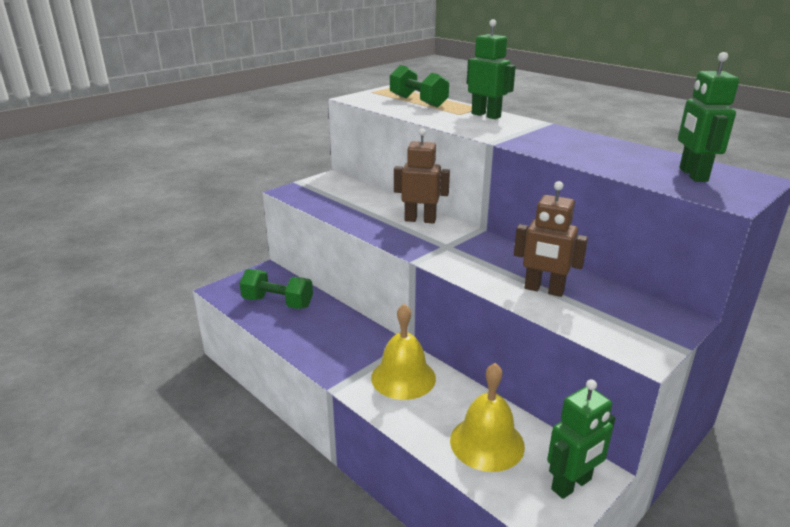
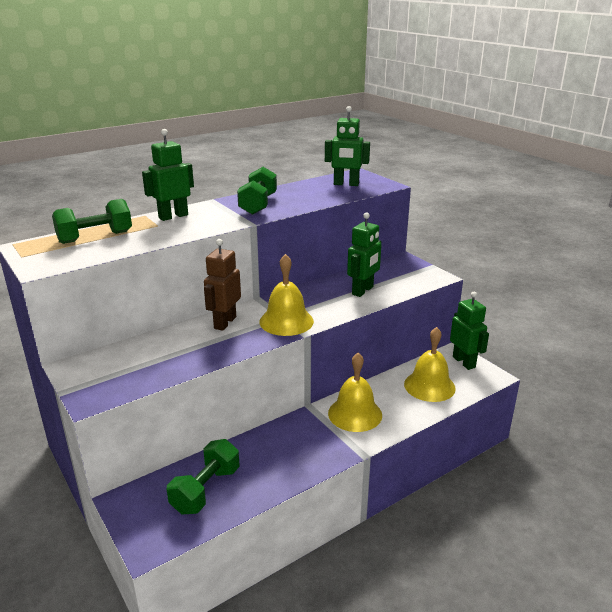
camera: 80 degrees left, 0 degrees up
(437, 249) = (286, 321): none -> yellow bell
(544, 290) = (363, 291): brown robot -> green robot
(553, 140) = (258, 204): none -> green dumbbell

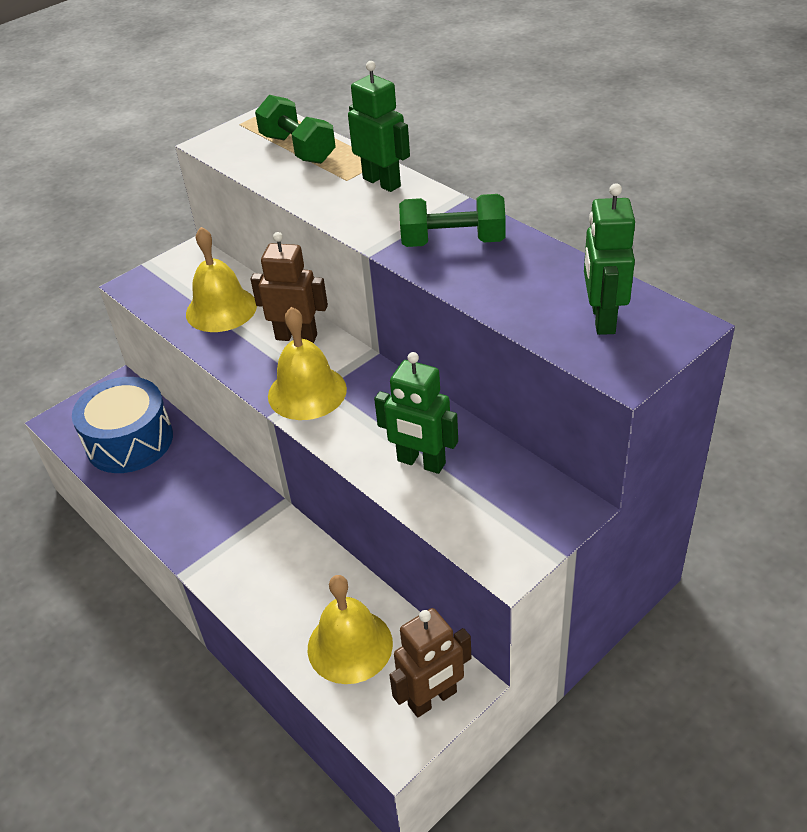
camera: 85 degrees right, 15 degrees up
(206, 490) = (129, 441): green dumbbell -> blue drum
(355, 414) = (269, 555): yellow bell -> yellow bell (221, 309)
(464, 362) = (433, 699): green robot -> brown robot

